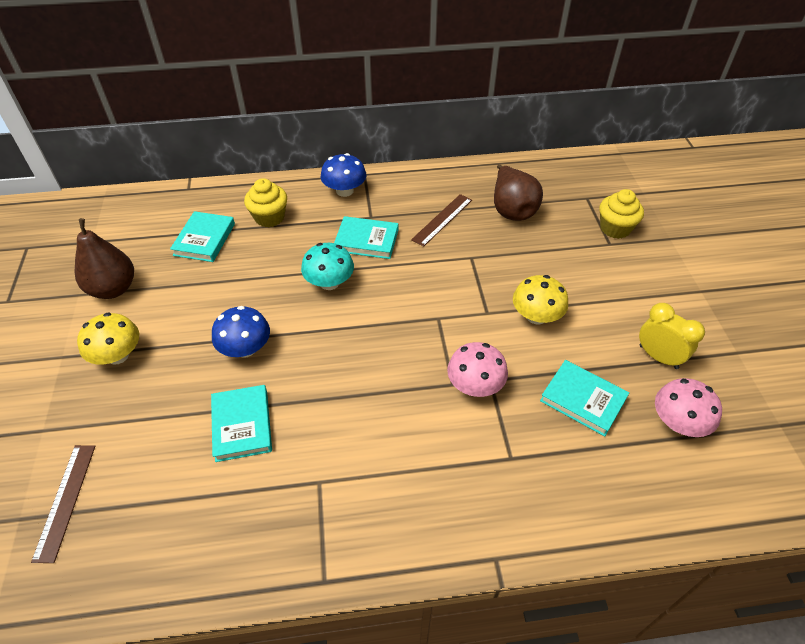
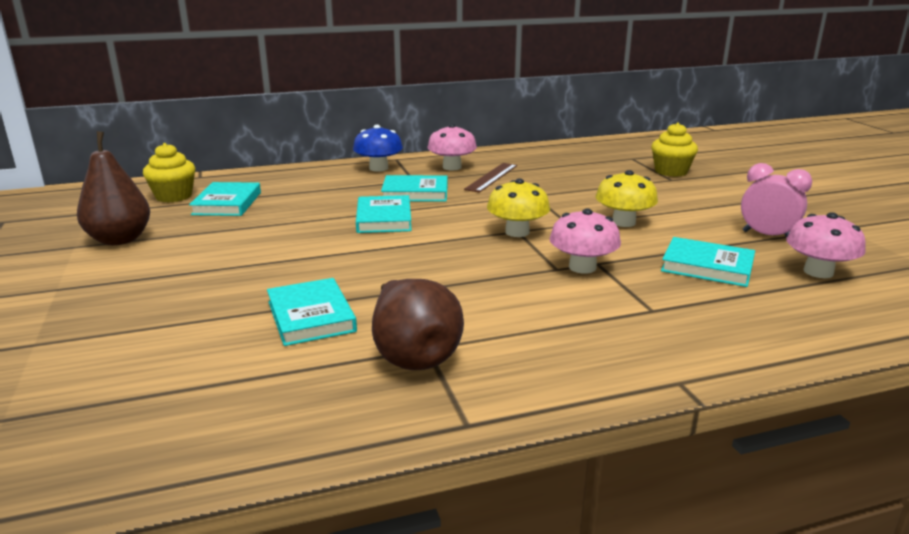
camera: 10 degrees left, 25 degrees down
(65, 501) = (74, 396): brown ruler -> none
(118, 355) = (133, 282): yellow mushroom -> yellow mushroom (517, 232)
(245, 348) = (298, 265): blue mushroom -> none
(269, 217) = (300, 187): yellow cupcake -> yellow cupcake (174, 196)
(329, 282) = (384, 219): turquoise mushroom -> turquoise book
(411, 196) = (452, 167): none -> pink mushroom
(512, 209) = (561, 168): brown pear -> brown pear (413, 355)
(658, 357) = (767, 236): yellow clock -> pink clock

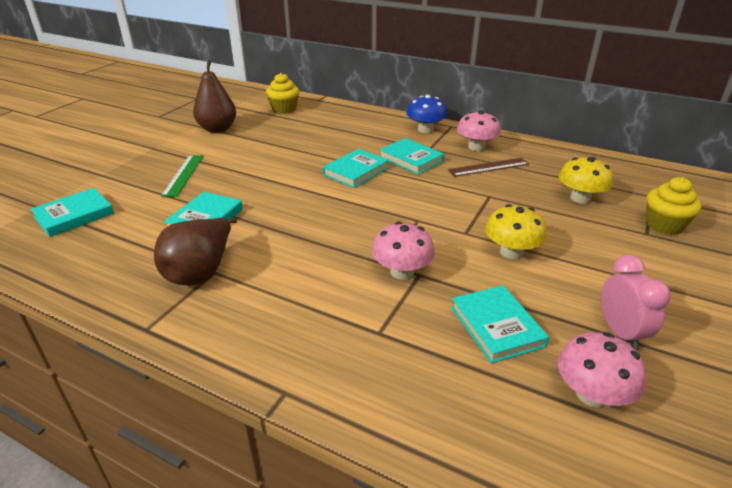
camera: 45 degrees right, 10 degrees up
(179, 294) = (183, 175): none -> green ruler
(227, 203) = (299, 125): turquoise book -> turquoise book (74, 215)
(517, 232) = (415, 221): yellow mushroom -> yellow mushroom (580, 198)

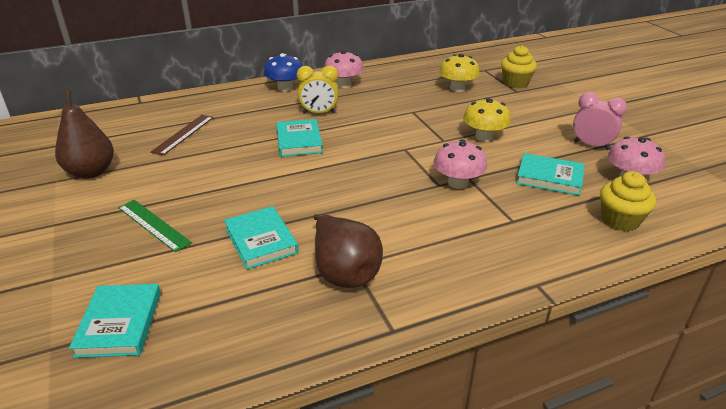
camera: 50 degrees left, 0 degrees up
(284, 109) = (123, 124): yellow cupcake -> yellow cupcake (620, 220)
(411, 159) = (319, 113): turquoise book -> yellow clock
(488, 167) = (377, 94): brown ruler -> brown ruler (183, 134)

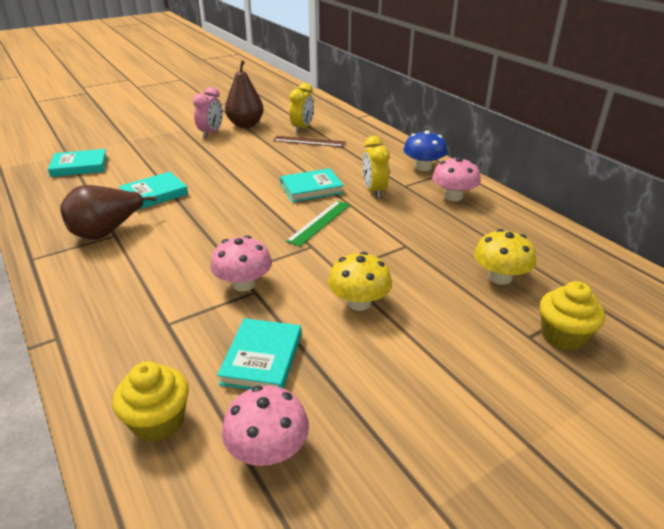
camera: 80 degrees right, 0 degrees up
(142, 135) = (302, 128): none -> yellow clock
(153, 225) = (179, 155): green ruler -> green ruler (319, 222)
(591, 145) = (366, 414): pink clock -> pink clock (211, 133)

